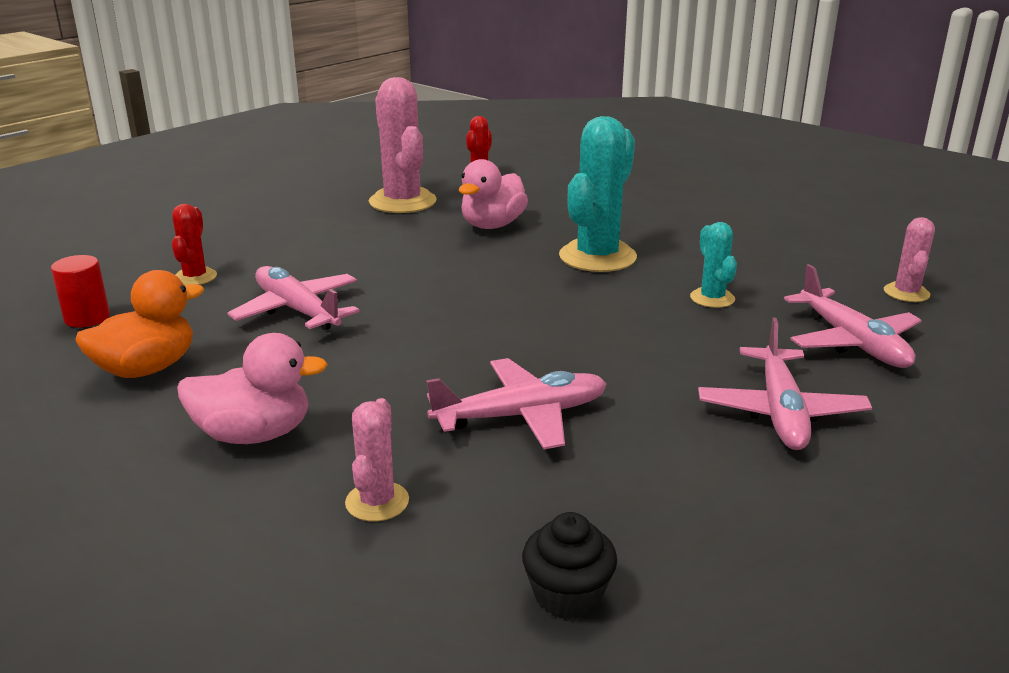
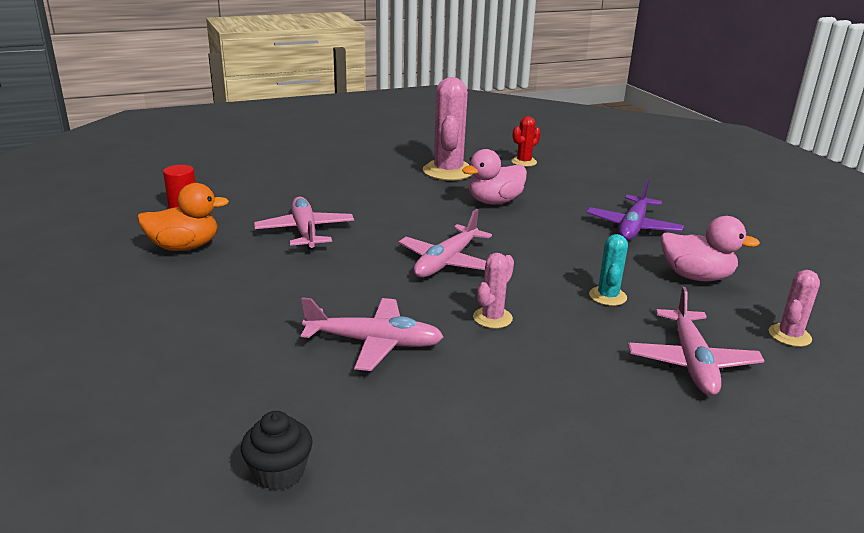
camera: 25 degrees right, 0 degrees up
(195, 277) = (266, 195): red cactus -> none
(254, 434) = (202, 305): pink duck -> pink duck (696, 277)
(377, 502) = (228, 370): pink cactus -> pink cactus (492, 318)
(597, 257) = (549, 243): turquoise cactus -> none
(664, 221) = (633, 227): none -> purple plane
(780, 411) = (569, 398): pink plane -> pink plane (446, 262)

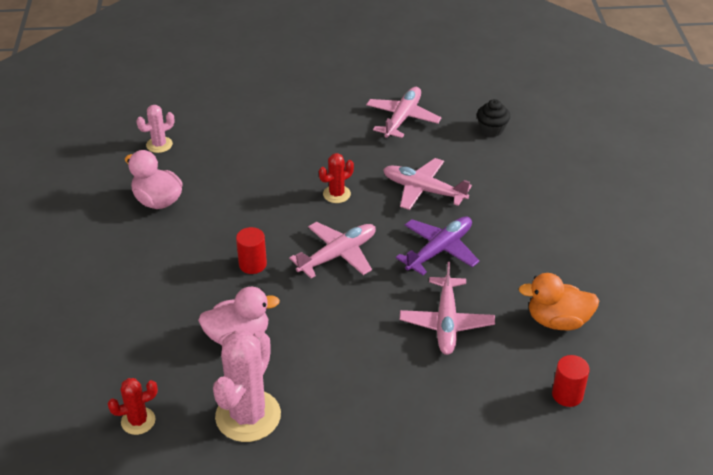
camera: 160 degrees left, 15 degrees up
(492, 318) = (336, 194): pink cactus -> red cactus
(529, 243) = (252, 264): none -> red cylinder
(607, 296) = (242, 196): turquoise cactus -> none
(633, 227) = (141, 267): purple plane -> purple plane (439, 250)
(691, 362) = (240, 141): pink plane -> pink plane (402, 118)

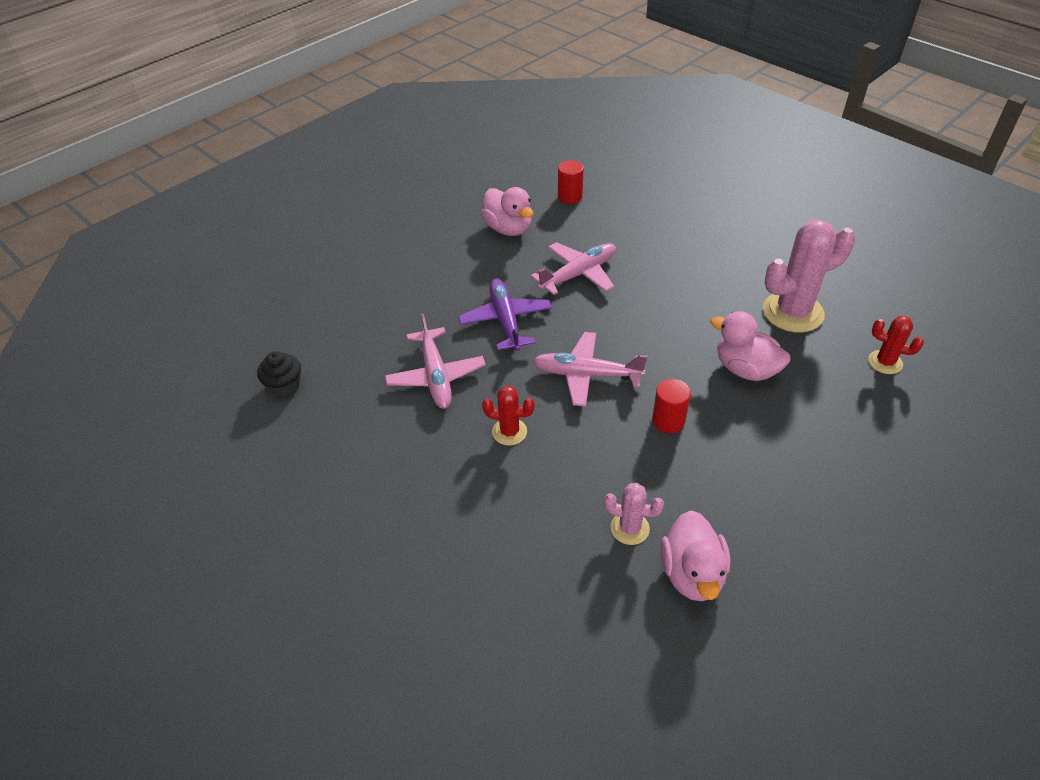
camera: 130 degrees left, 5 degrees up
(159, 145) = (611, 671): pink cactus -> pink cactus (629, 528)
(402, 118) = (327, 466): pink plane -> none
(439, 250) = (505, 321): purple plane -> purple plane turned 75 degrees clockwise
(557, 321) = (508, 229): orange duck -> pink duck

